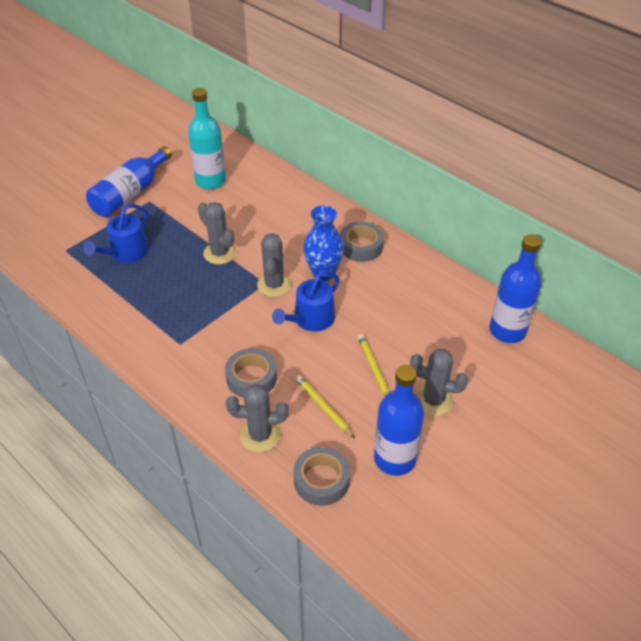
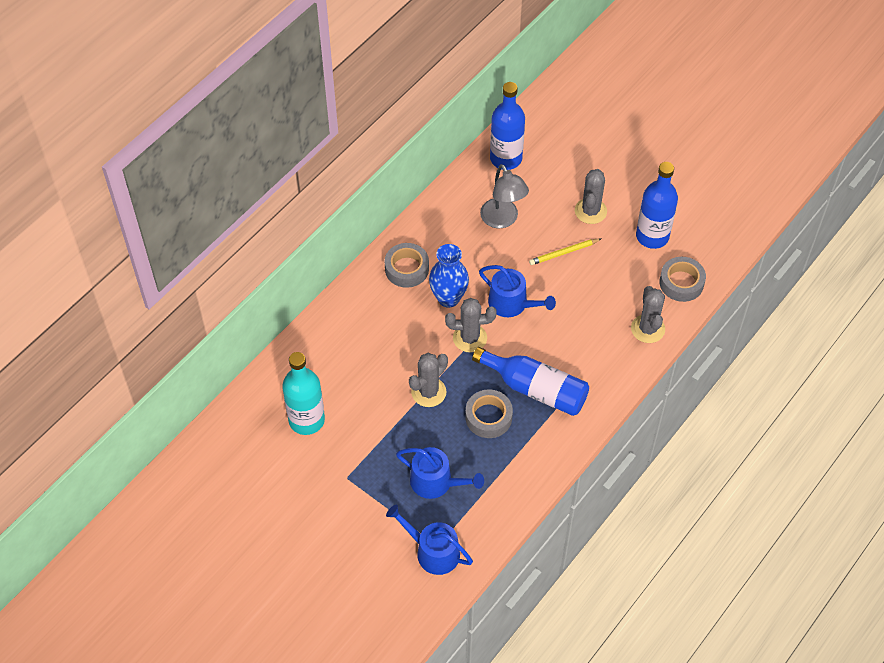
camera: 95 degrees left, 10 degrees up
(60, 246) = (433, 551): none -> blue watering can
(130, 193) = (334, 500): blue bottle -> blue bottle (535, 389)
(251, 378) = (588, 343): grey tape -> grey tape (488, 417)
(323, 407) = (611, 286): yellow pencil -> none
(420, 321) = (502, 220): none -> grey lamp

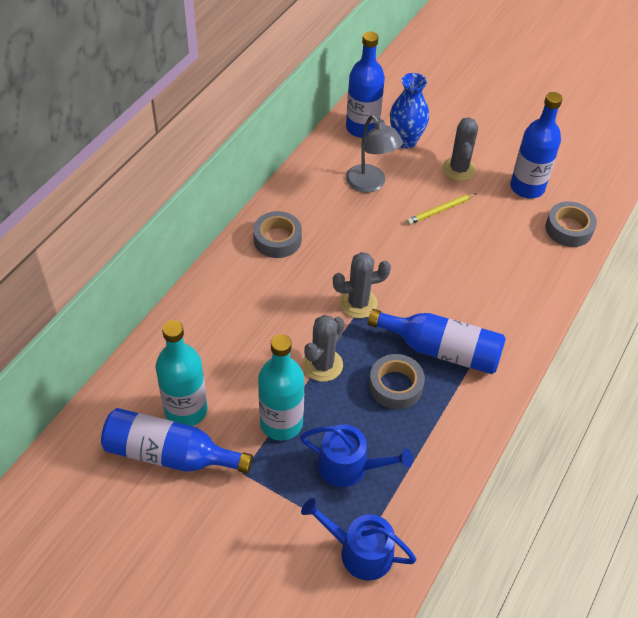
camera: 10 degrees left, 5 degrees down
(289, 456) = (170, 454): none -> blue bottle
(385, 439) = (281, 423): none -> turquoise bottle
(448, 298) = (327, 265): blue vase -> blue vase (405, 141)
(512, 304) = (397, 264): blue watering can -> none
(648, 329) = (546, 277): grey cactus -> none

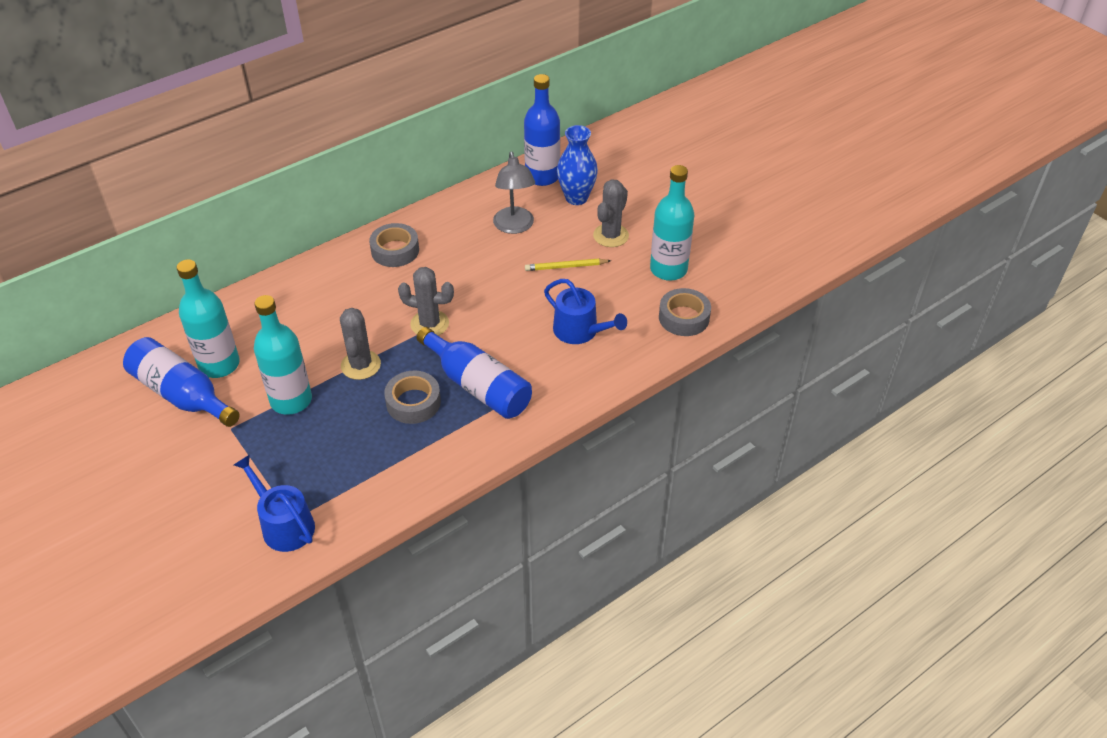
camera: 25 degrees right, 5 degrees down
(323, 365) = (361, 365): grey cactus -> grey cactus turned 60 degrees counterclockwise
(349, 466) = (324, 454): blue watering can -> blue watering can (580, 331)
(527, 187) = (668, 269): blue bottle -> turquoise bottle

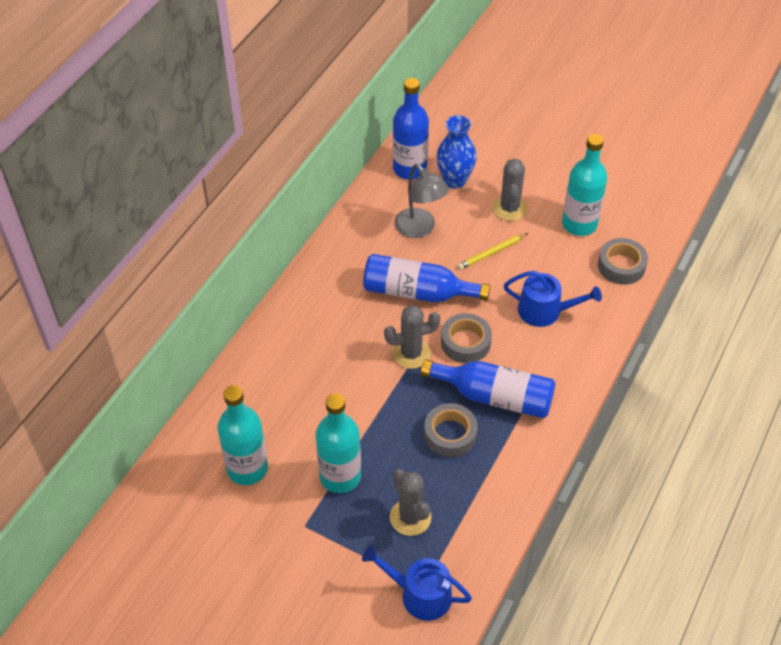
camera: 25 degrees left, 5 degrees up
(182, 394) = (234, 511): blue bottle -> blue bottle (417, 292)
(361, 365) = (378, 417): grey cactus -> grey cactus (410, 517)
(395, 250) = (328, 292): grey tape -> grey tape (465, 342)

